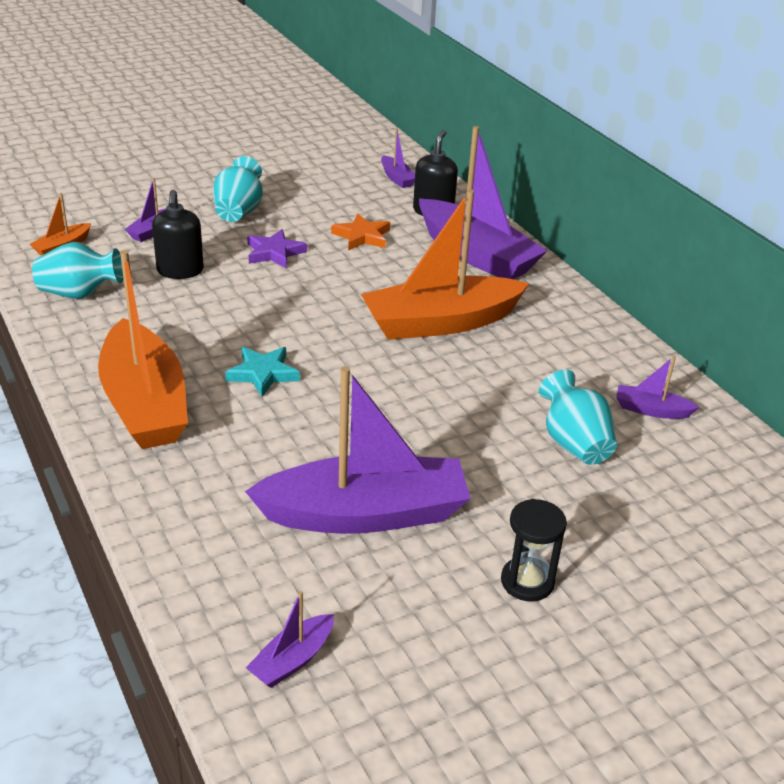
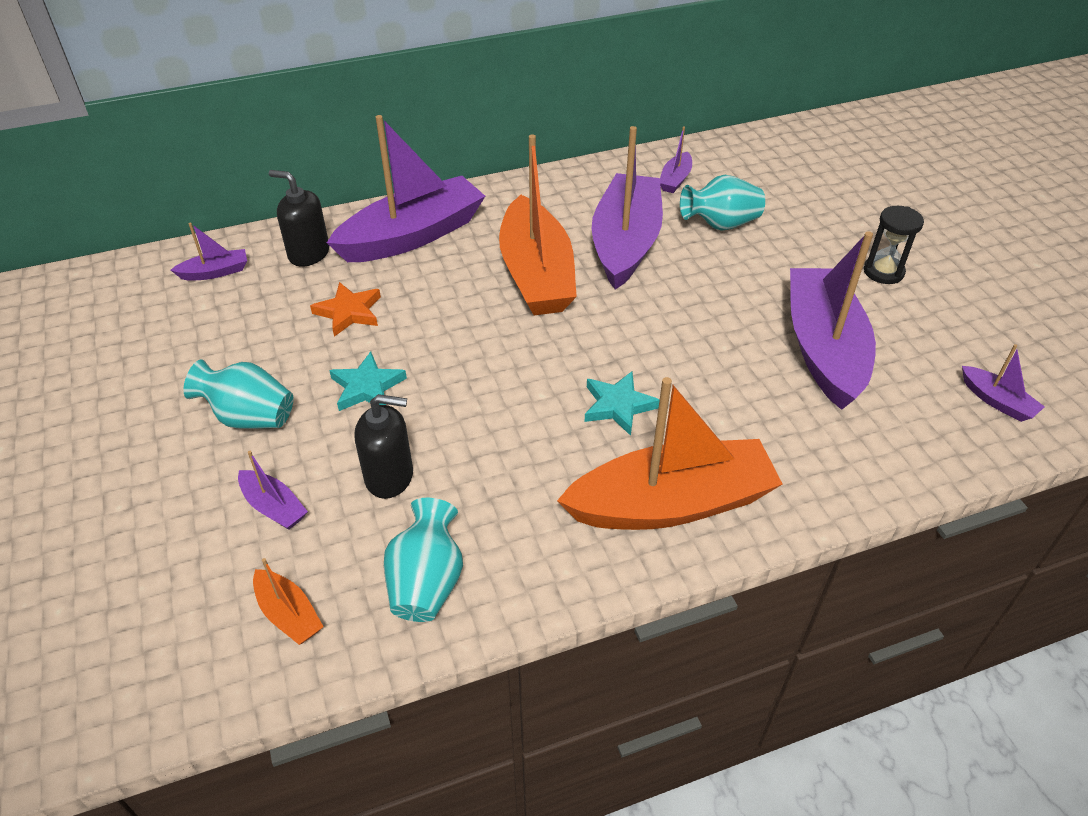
camera: 80 degrees left, 10 degrees up
(274, 253) = (367, 387): purple star -> turquoise star
(510, 375) = (625, 243): none -> purple boat

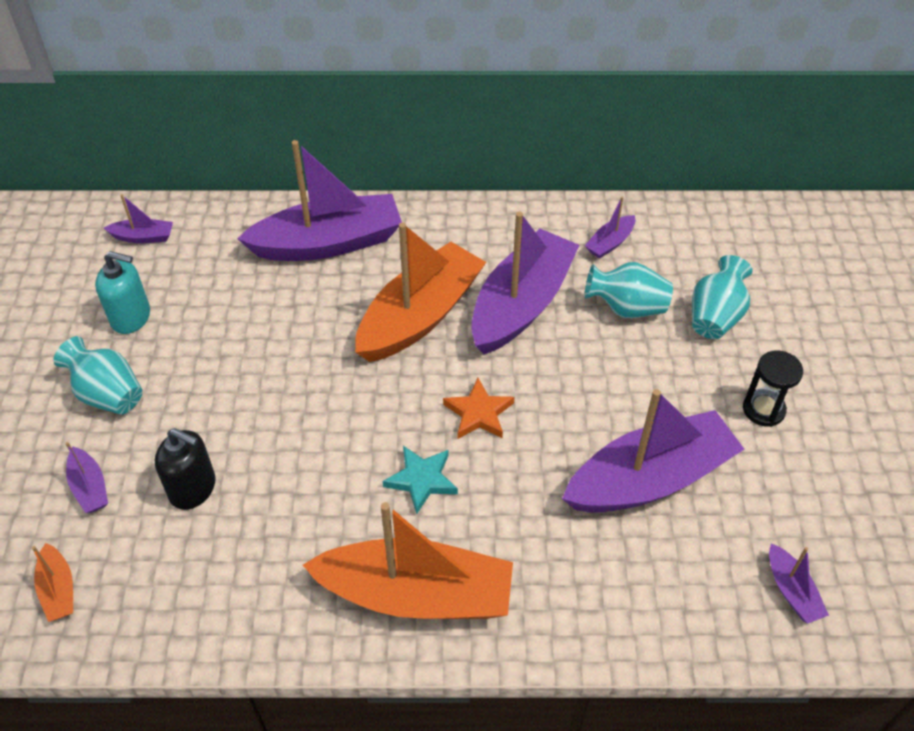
camera: 20 degrees right, 5 degrees up
(239, 343) = (131, 317): none -> turquoise soap dispenser
(308, 253) = (229, 238): black soap dispenser -> none
(349, 312) = (235, 311): orange star -> orange star (478, 413)
(367, 387) = (215, 393): turquoise star -> none
(426, 582) = (175, 599): turquoise vase -> turquoise vase (715, 317)
(536, 274) = (420, 316): orange boat -> orange boat turned 150 degrees counterclockwise
(823, 349) = (649, 479): purple boat -> purple boat turned 45 degrees clockwise

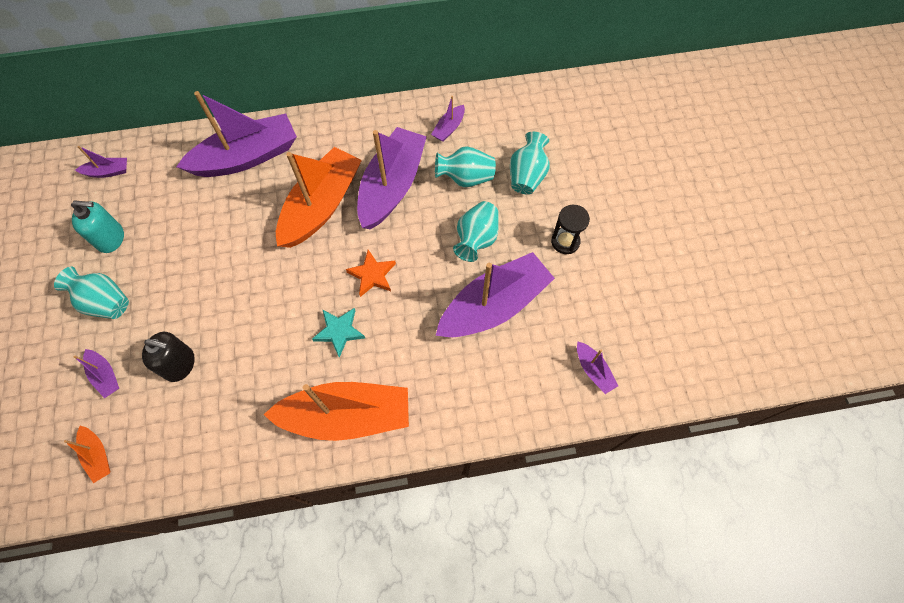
camera: 10 degrees left, 15 degrees up
(633, 388) = (476, 239): none -> turquoise vase

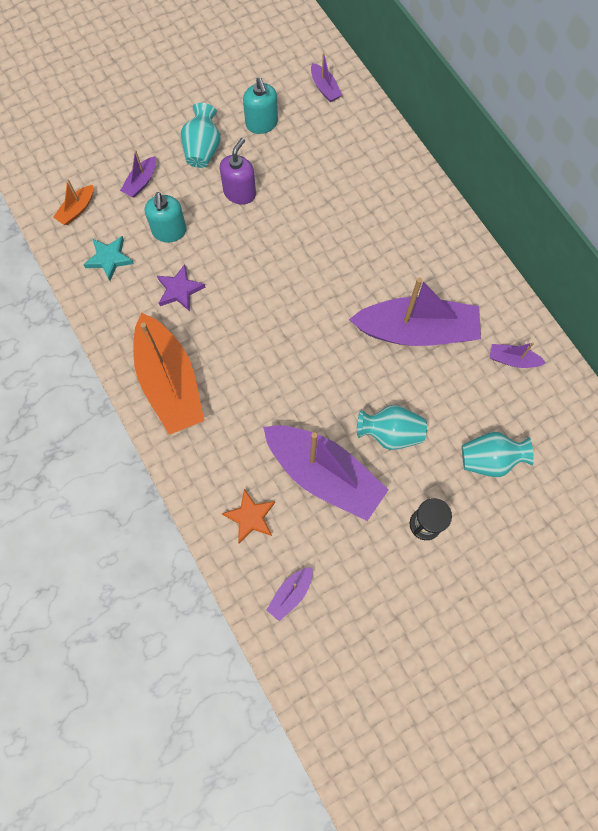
camera: 70 degrees right, 5 degrees up
(175, 283) = (239, 193): none -> purple soap dispenser
(180, 364) = (169, 231): black soap dispenser -> turquoise soap dispenser
(246, 157) = (390, 189): purple boat -> none
(251, 374) = (179, 290): none -> purple star
(321, 206) = (366, 276): orange boat -> none
(339, 331) = (245, 345): turquoise star -> turquoise star (109, 259)
(372, 275) = (312, 350): orange star -> orange star (250, 517)
(465, 178) = (458, 398): turquoise vase -> none

